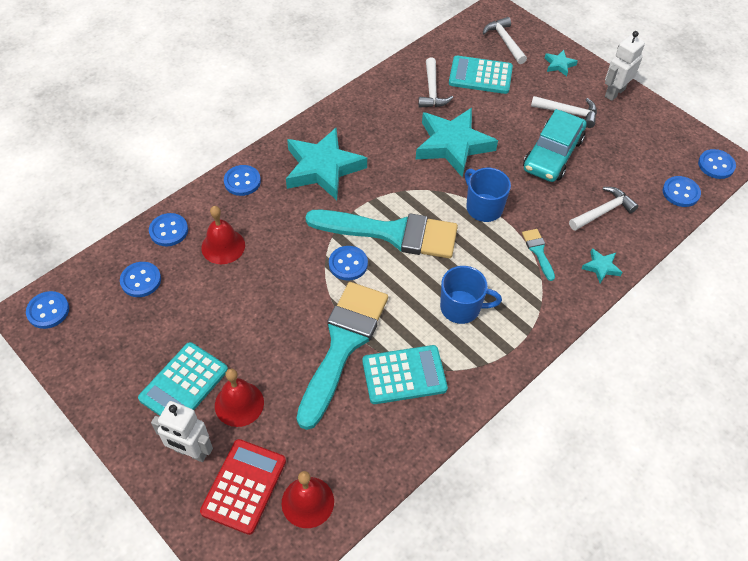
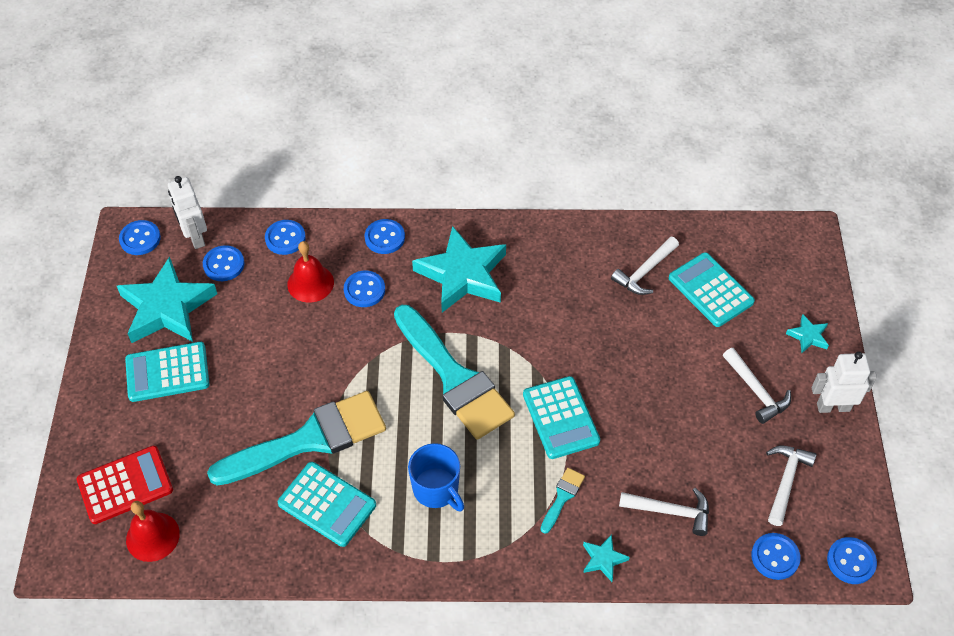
camera: 45 degrees right, 0 degrees up
(191, 452) = (119, 428): white robot -> white robot (195, 237)
(239, 404) = (187, 420): red bell -> none
(348, 264) = (388, 376): blue button -> blue button (364, 290)
(453, 145) = (602, 338): turquoise star -> turquoise star (167, 307)
(483, 207) = (561, 418): blue mug -> turquoise calculator
(505, 41) = (779, 272): white hammer -> white hammer (786, 481)
(552, 154) = (688, 419): turquoise car -> none

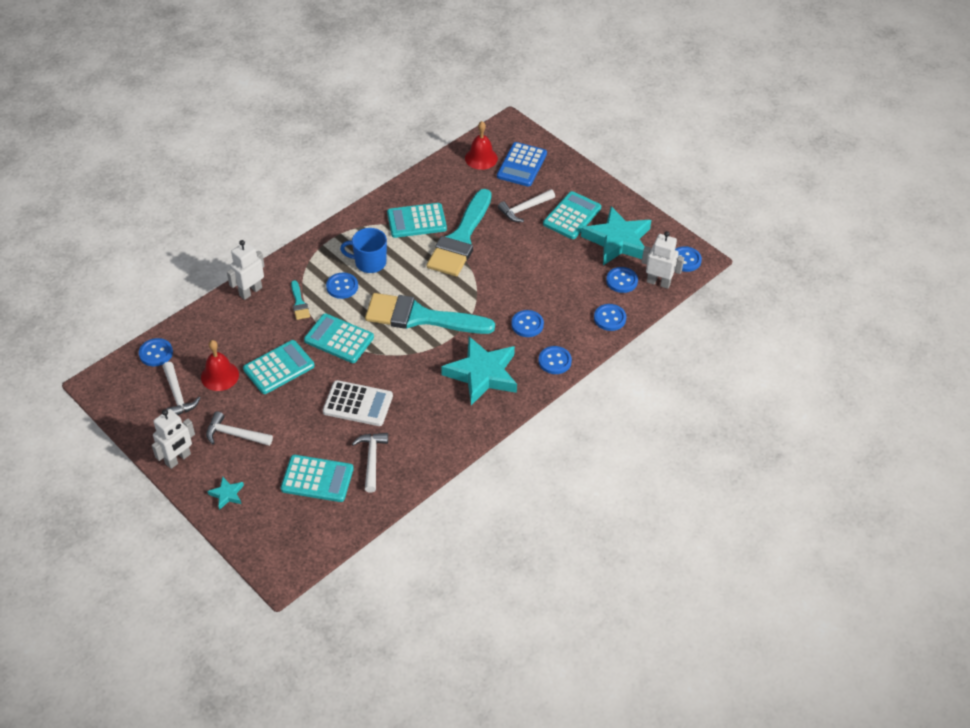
camera: 135 degrees right, 5 degrees down
(125, 485) = (522, 165): red calculator -> blue calculator
(310, 283) = (561, 306): red bell -> red bell (220, 376)
(603, 559) = (250, 291): turquoise star -> white robot
(608, 333) = (358, 404): none -> white calculator
(652, 432) = (279, 367): none -> turquoise calculator
(671, 511) = (233, 336): white hammer -> white hammer (524, 209)
(851, 561) = (110, 379): blue button -> blue button (342, 286)

